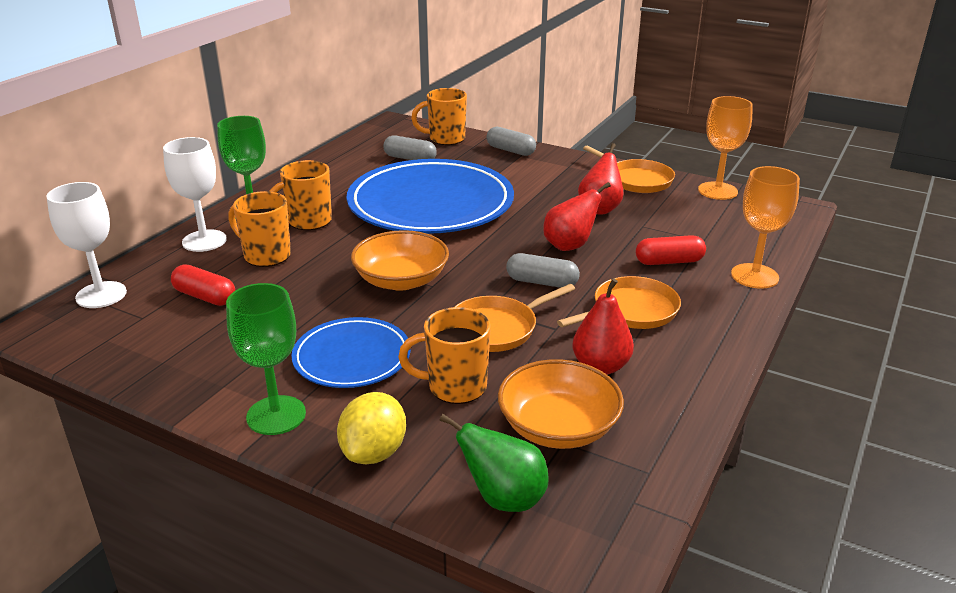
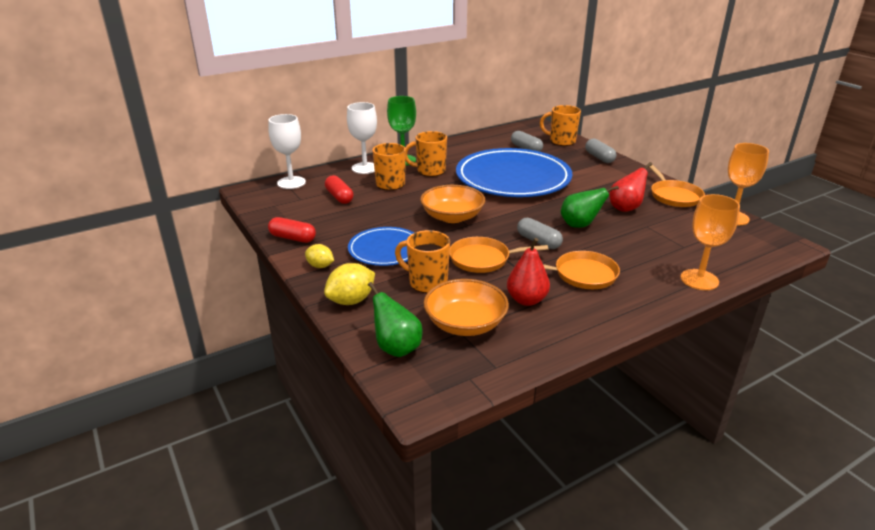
camera: 30 degrees right, 0 degrees up
(276, 415) = (320, 266): green goblet -> yellow lemon
(570, 246) = (580, 225): red pear -> green pear
(669, 261) = (642, 253): red capsule -> red capsule (292, 238)

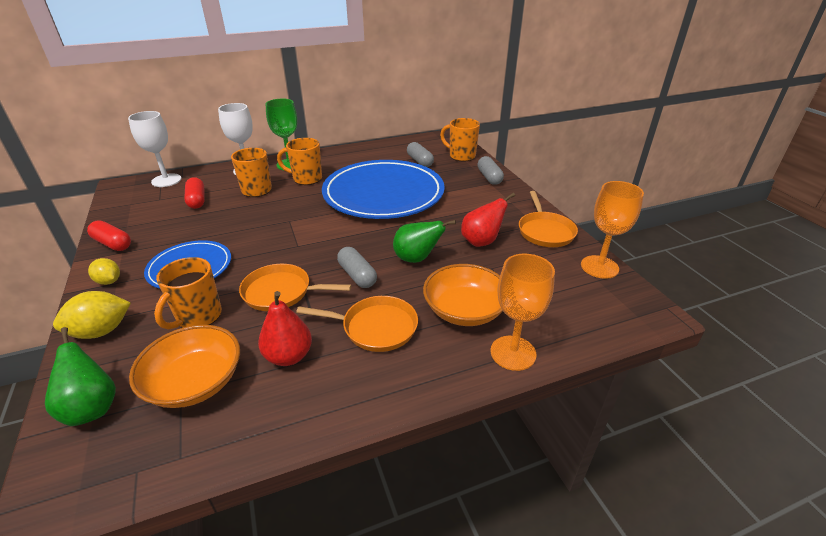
camera: 10 degrees right, 5 degrees up
(427, 282) = (198, 317): orange mug -> orange mug turned 105 degrees counterclockwise
(452, 217) = (288, 234): orange bowl -> orange bowl (464, 310)

